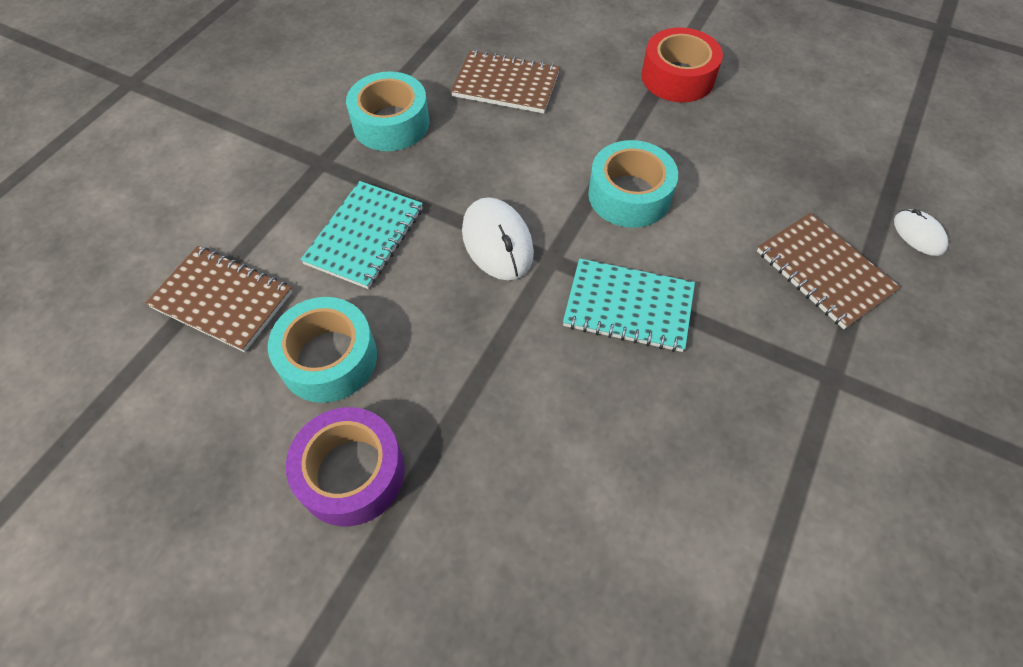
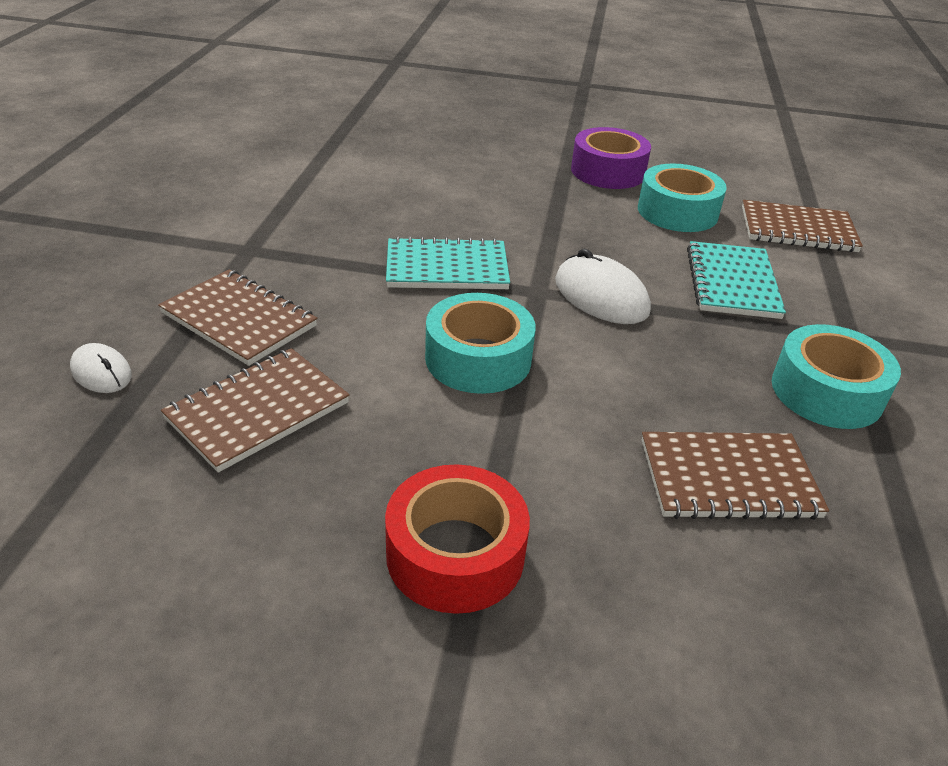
camera: 160 degrees right, 20 degrees down
(794, 180) = (258, 411): none -> brown notebook

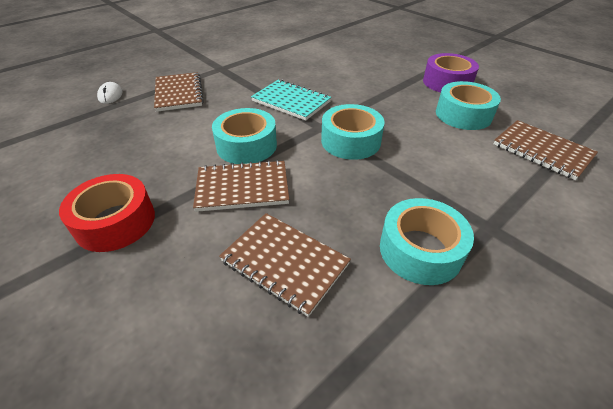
camera: 40 degrees right, 5 degrees up
(258, 411) = (135, 129): brown notebook -> brown notebook (242, 187)
(601, 296) = (350, 141): white mouse -> turquoise tape
(732, 283) = (444, 163): turquoise notebook -> none

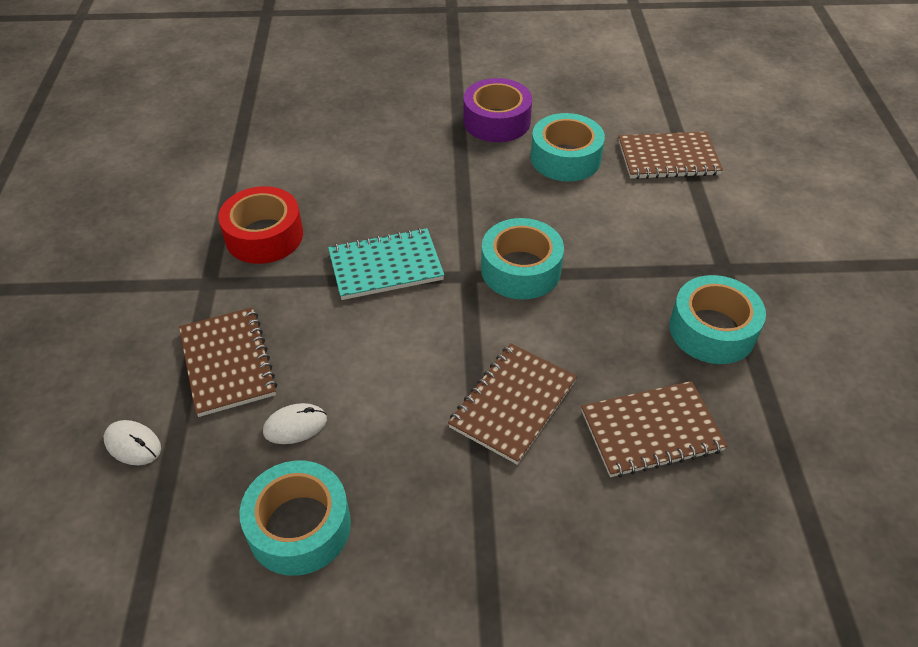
camera: 50 degrees left, 5 degrees up
(115, 222) = (467, 547): red tape -> red tape (264, 236)
(157, 126) = (295, 426): none -> white mouse
(179, 93) = (228, 363): brown notebook -> brown notebook turned 45 degrees clockwise
(246, 145) = (437, 359): turquoise tape -> turquoise tape (299, 526)

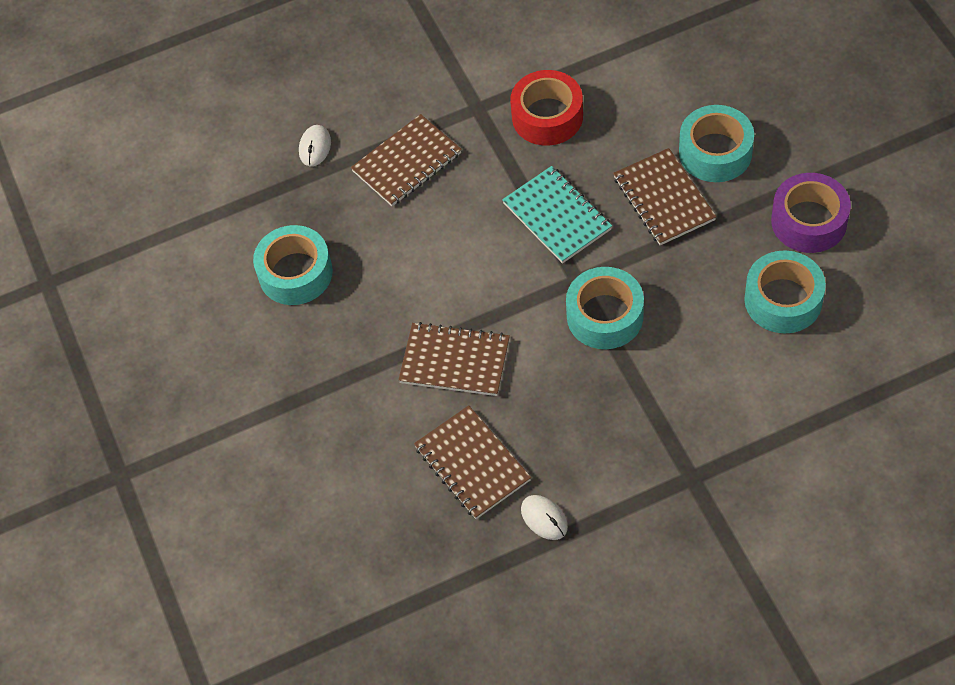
camera: 75 degrees right, 10 degrees up
(295, 426) = (372, 231): white mouse -> white mouse (544, 518)
(668, 158) = (837, 390): brown notebook -> brown notebook (663, 199)
(712, 330) = (605, 484): turquoise tape -> turquoise tape (715, 152)

